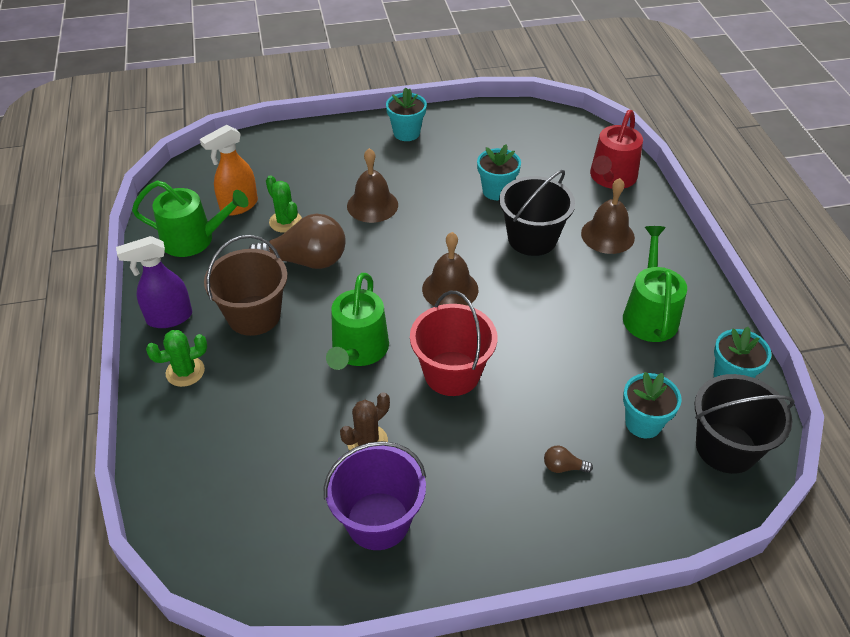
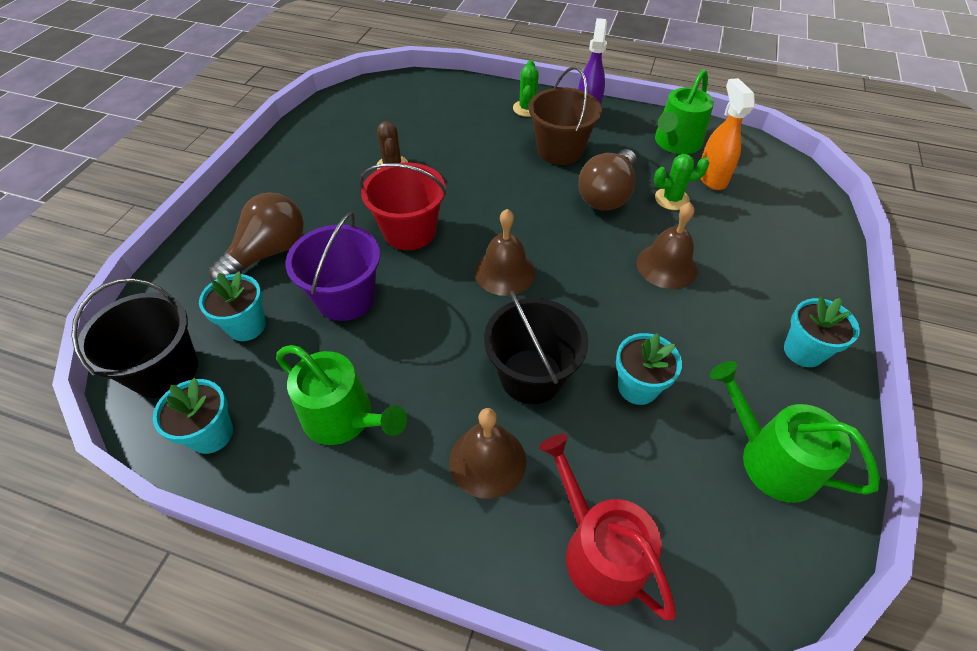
camera: 120 degrees right, 5 degrees up
(358, 350) = (479, 190): green watering can -> green watering can (770, 459)
(378, 521) = (331, 150): purple bucket -> purple bucket (346, 298)
(563, 467) = (268, 253): brown light bulb -> brown light bulb, size x2.45

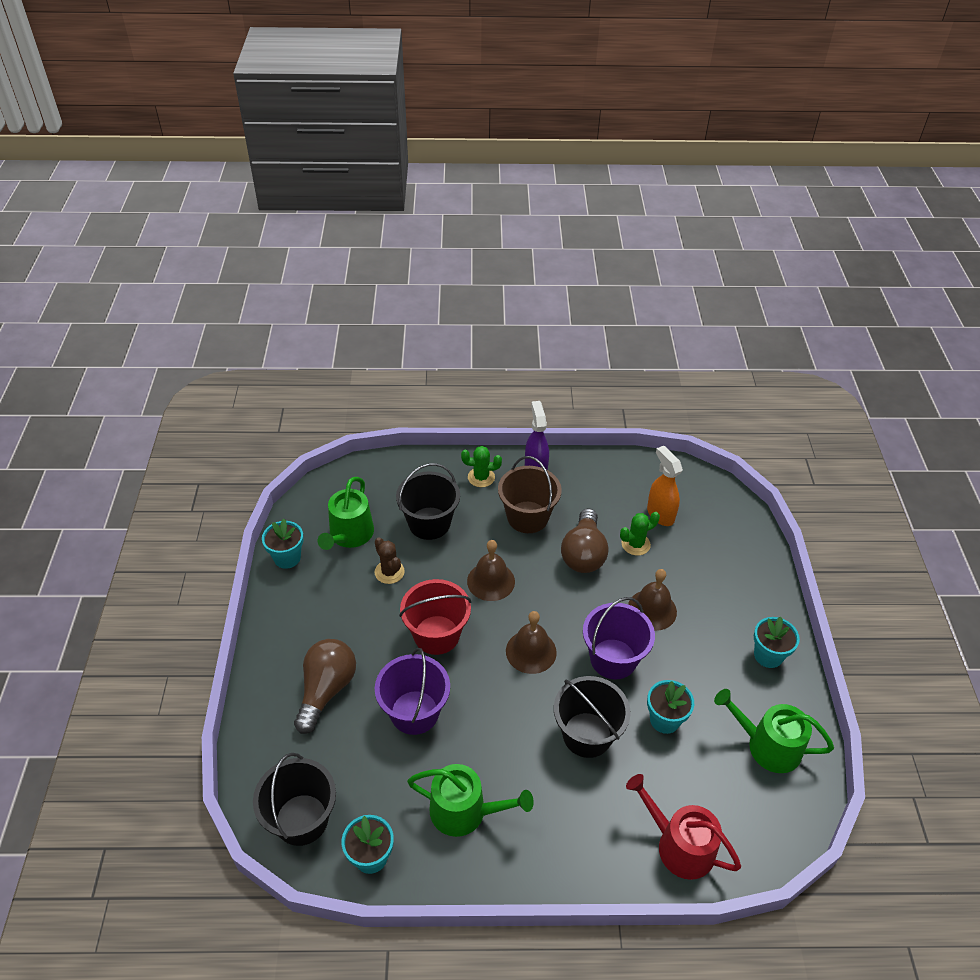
camera: 20 degrees left, 5 degrees down
(247, 326) = (346, 761): turquoise flower pot -> turquoise flower pot (287, 558)
(455, 135) = (429, 523): none -> black bucket
(487, 461) = (582, 809): brown bell -> brown bell (491, 581)
(527, 108) = (481, 477): green cactus -> green cactus turned 75 degrees counterclockwise
(598, 304) = (613, 659): none -> purple bucket
(676, 143) = (621, 485): green watering can -> green watering can (349, 535)

